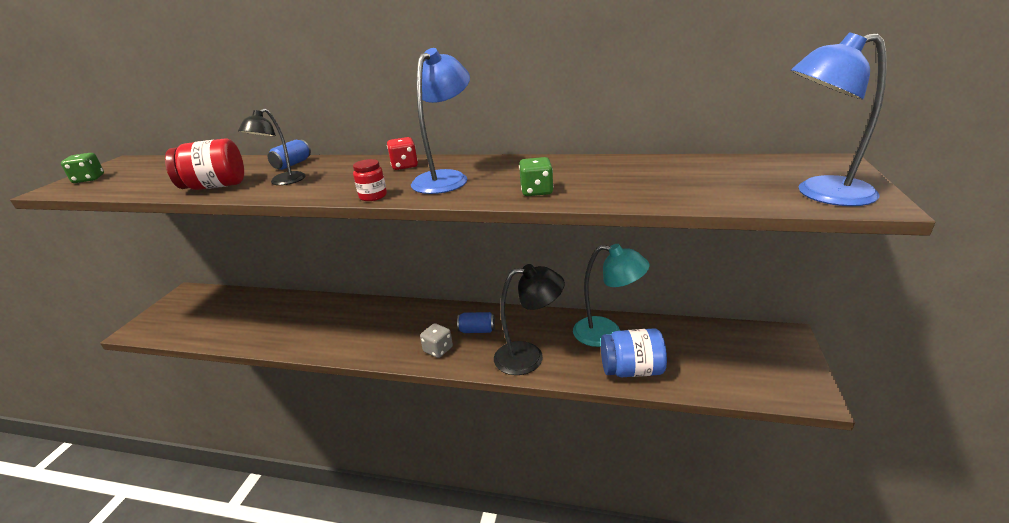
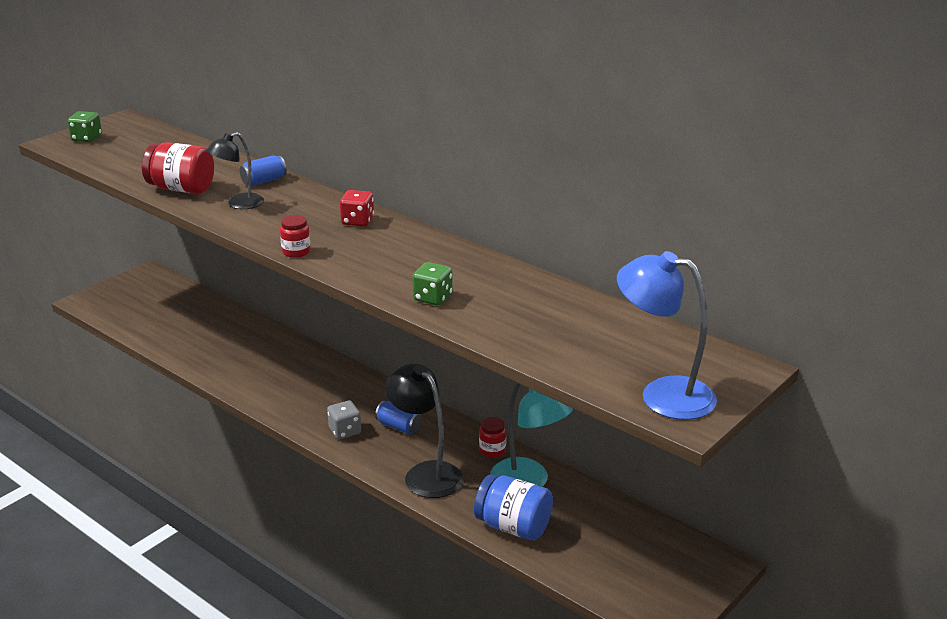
camera: 25 degrees right, 0 degrees up
(446, 178) = (376, 252): blue lamp -> none
(529, 357) = (426, 473): black lamp -> black lamp turned 150 degrees counterclockwise
(559, 321) = (492, 450): none -> red jar

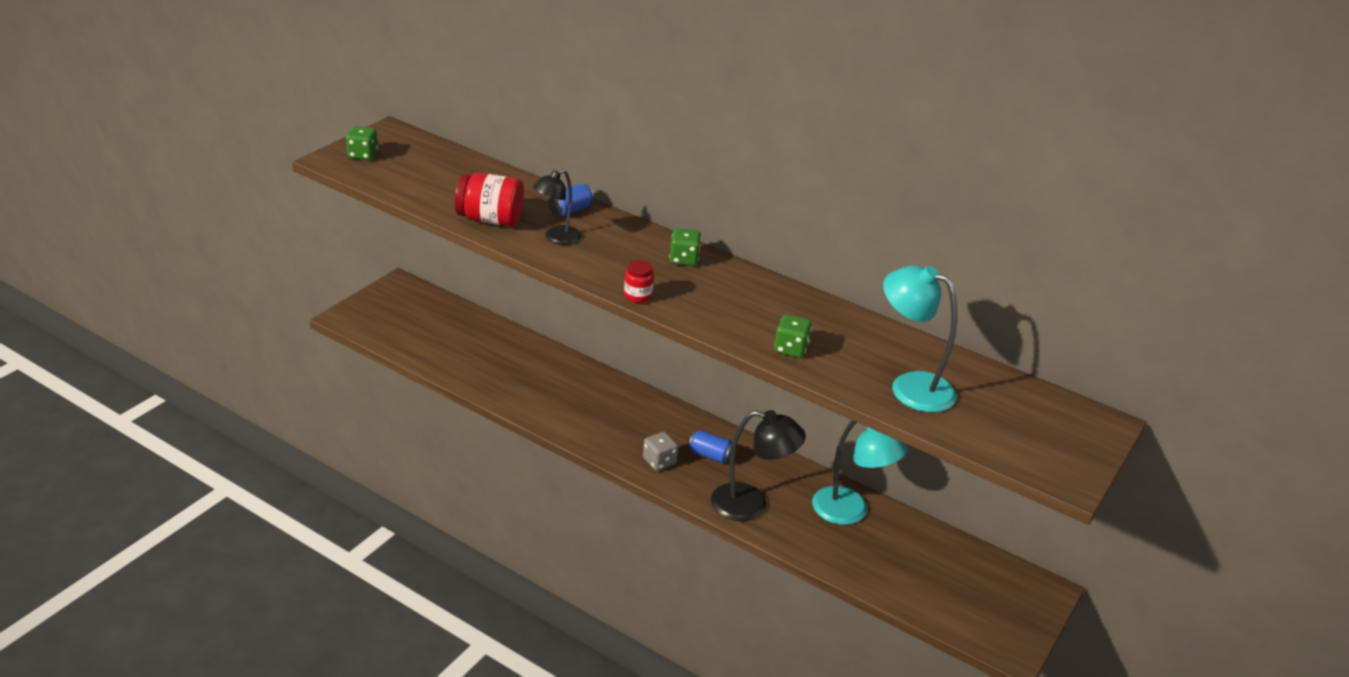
camera: 10 degrees left, 5 degrees up
(357, 221) = (684, 259): red dice -> green dice
(426, 473) = (751, 505): black lamp -> black lamp turned 150 degrees clockwise
(492, 450) = (807, 479): red jar -> none
(513, 527) = (849, 558): blue jar -> none
(546, 332) = (910, 387): none -> turquoise lamp
(662, 395) = (1038, 453): blue lamp -> none

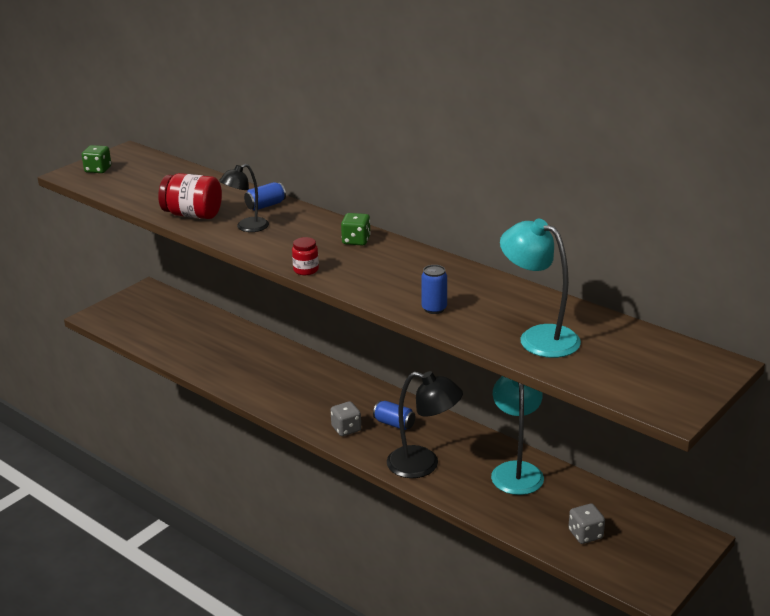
camera: 10 degrees right, 5 degrees down
(791, 349) = (434, 309): green dice -> blue can
(850, 512) = (516, 471): turquoise lamp -> turquoise lamp turned 135 degrees counterclockwise
(934, 586) = (585, 534): none -> grey dice

